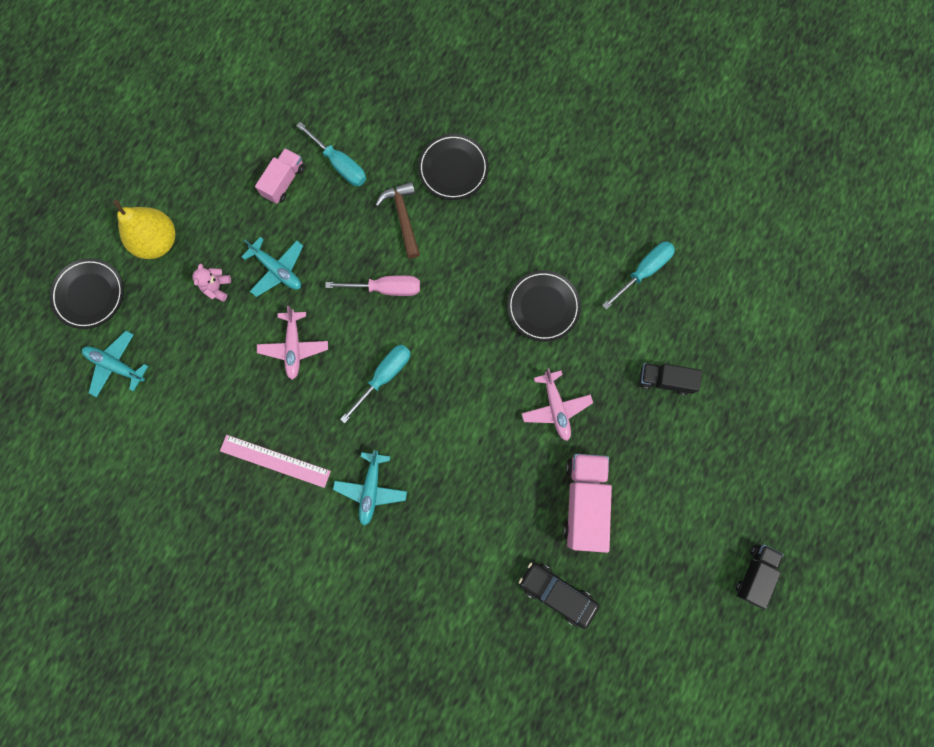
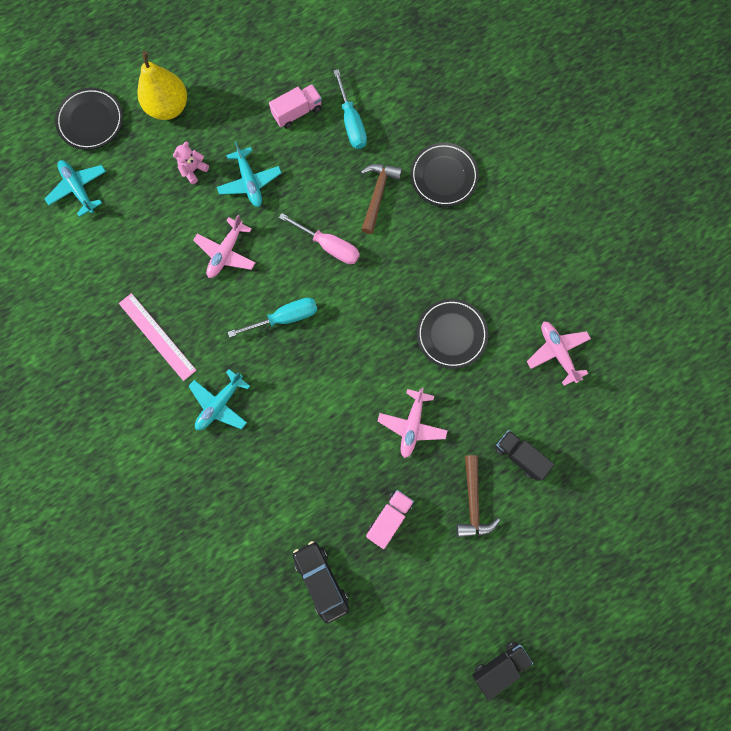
camera: 30 degrees right, 0 degrees up
(584, 501) = (389, 518): pink truck -> pink truck, size x0.62
(644, 271) = (557, 352): turquoise screwdriver -> pink plane
(648, 444) = (473, 501): none -> brown hammer

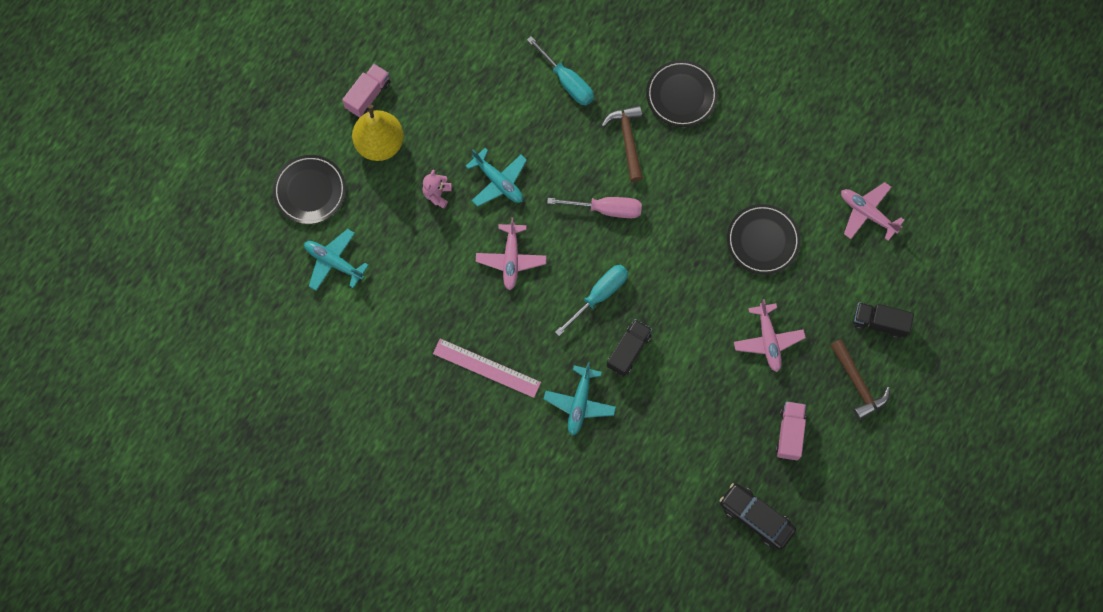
camera: 25 degrees left, 5 degrees down
(297, 112) = (509, 94): pink truck -> pink truck (368, 95)
(499, 665) = (952, 516): black truck -> black truck (628, 351)

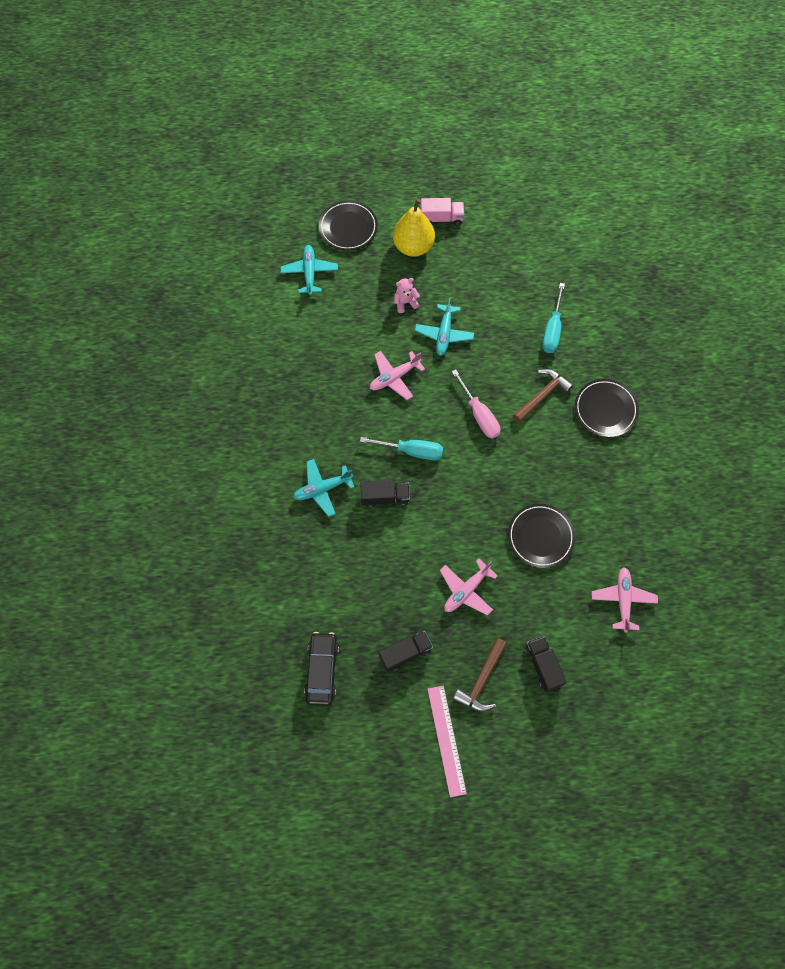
camera: 55 degrees right, 5 degrees down
(486, 368) = (304, 412): pink ruler -> pink ruler (446, 740)
(789, 433) = (405, 653): pink truck -> black truck

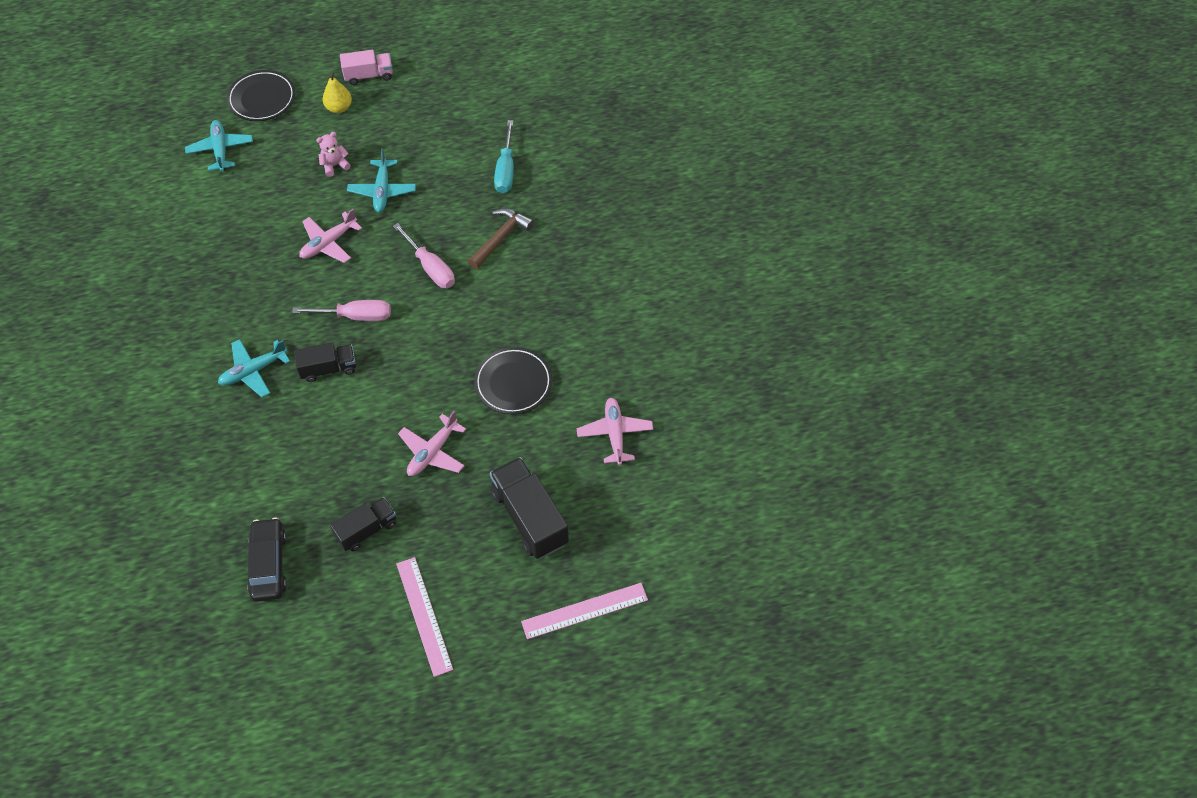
camera: 10 degrees left, 10 degrees down
(412, 451) = (356, 316): turquoise screwdriver -> pink screwdriver
(413, 246) = (339, 108): yellow pear -> yellow pear, size x0.60
(482, 680) = (460, 544): brown hammer -> none
(543, 665) = (530, 517): black truck -> black truck, size x1.62
(581, 760) = (584, 610): none -> pink ruler
(605, 409) = (574, 242): black plate -> none

